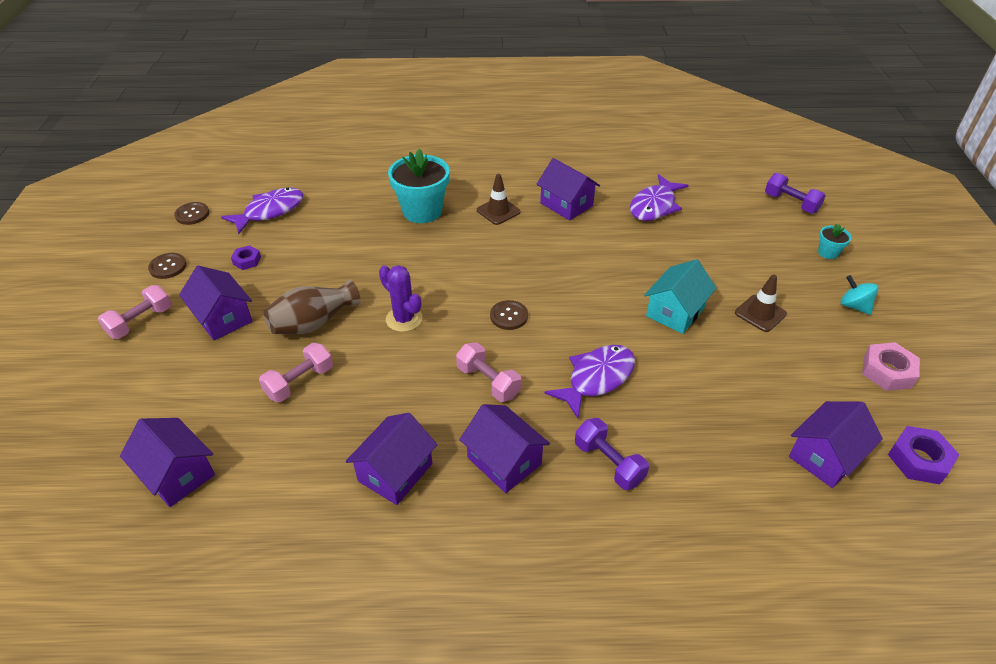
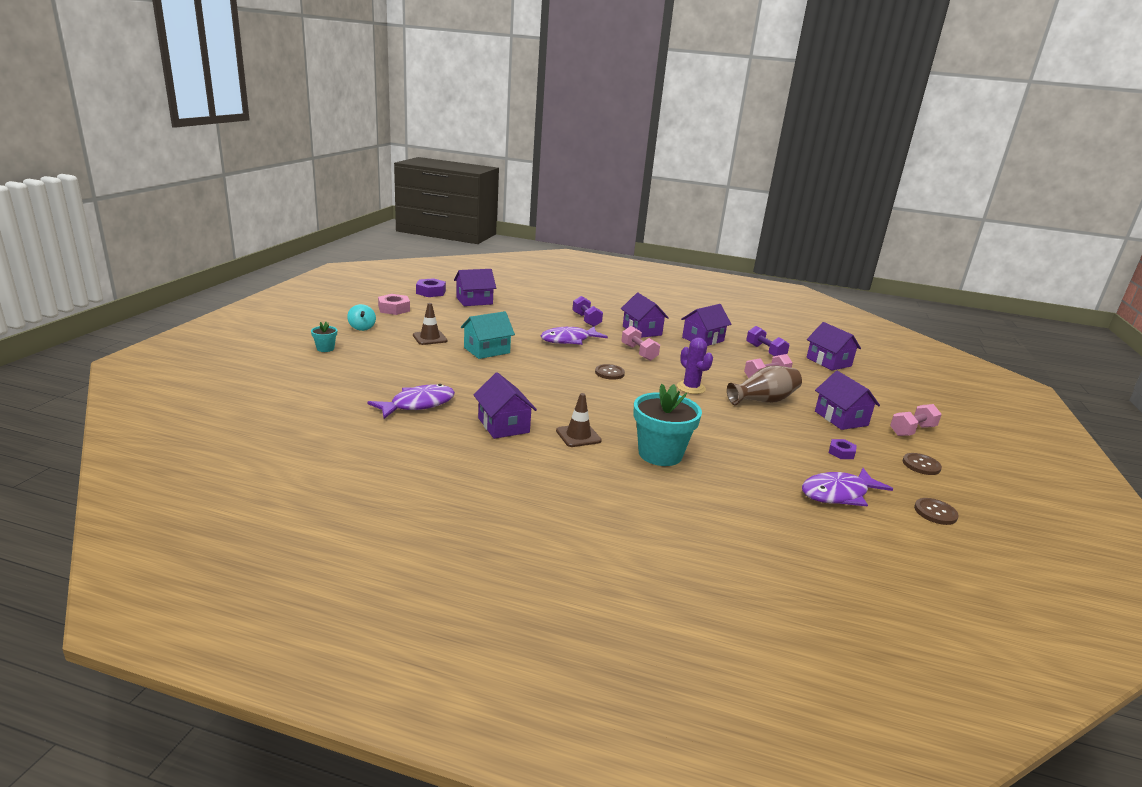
camera: 165 degrees left, 20 degrees down
(791, 203) = (289, 378): purple dumbbell -> purple dumbbell (765, 351)

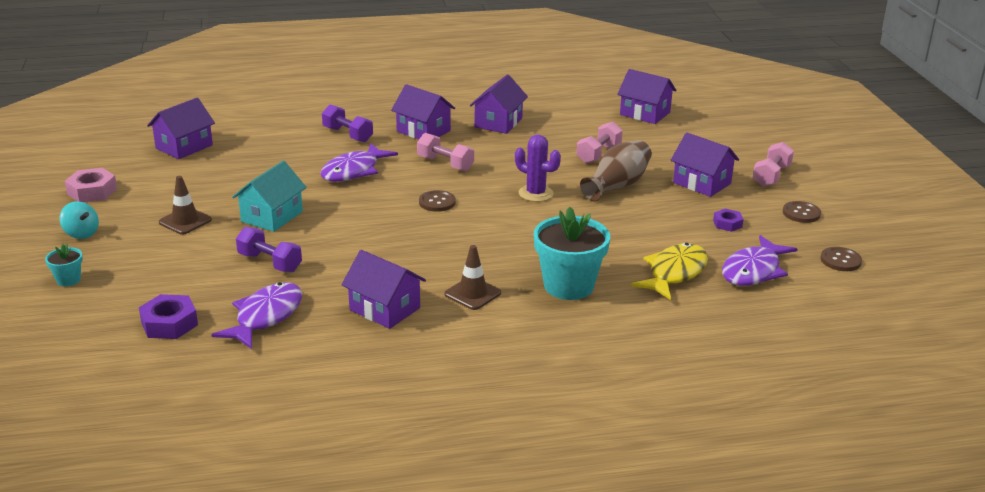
camera: 25 degrees left, 5 degrees up
(431, 292) = (113, 150): purple nut -> purple nut (169, 324)
(761, 473) = (674, 273): none -> yellow fish
(765, 351) = (574, 119): purple dumbbell -> purple dumbbell (270, 263)

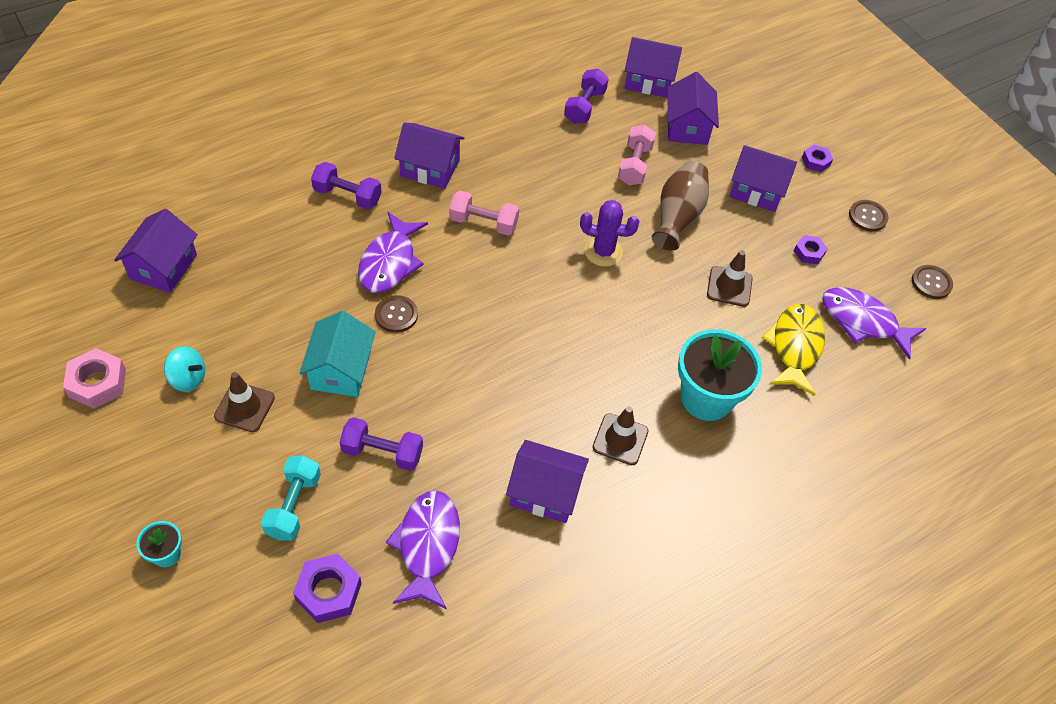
camera: 25 degrees left, 25 degrees up
(81, 233) = (131, 466): turquoise spinning top -> turquoise spinning top (188, 378)
(180, 275) = (294, 506): none -> turquoise dumbbell
(437, 202) = (508, 295): brown button -> brown button (396, 315)
(498, 122) = (504, 133): purple house -> purple house (687, 127)
(577, 119) = (584, 106): none -> purple dumbbell
(636, 230) = (729, 286): none -> brown traffic cone
(753, 271) = (863, 322): purple fish -> purple fish turned 105 degrees clockwise
(771, 176) = (816, 161): pink dumbbell -> purple nut

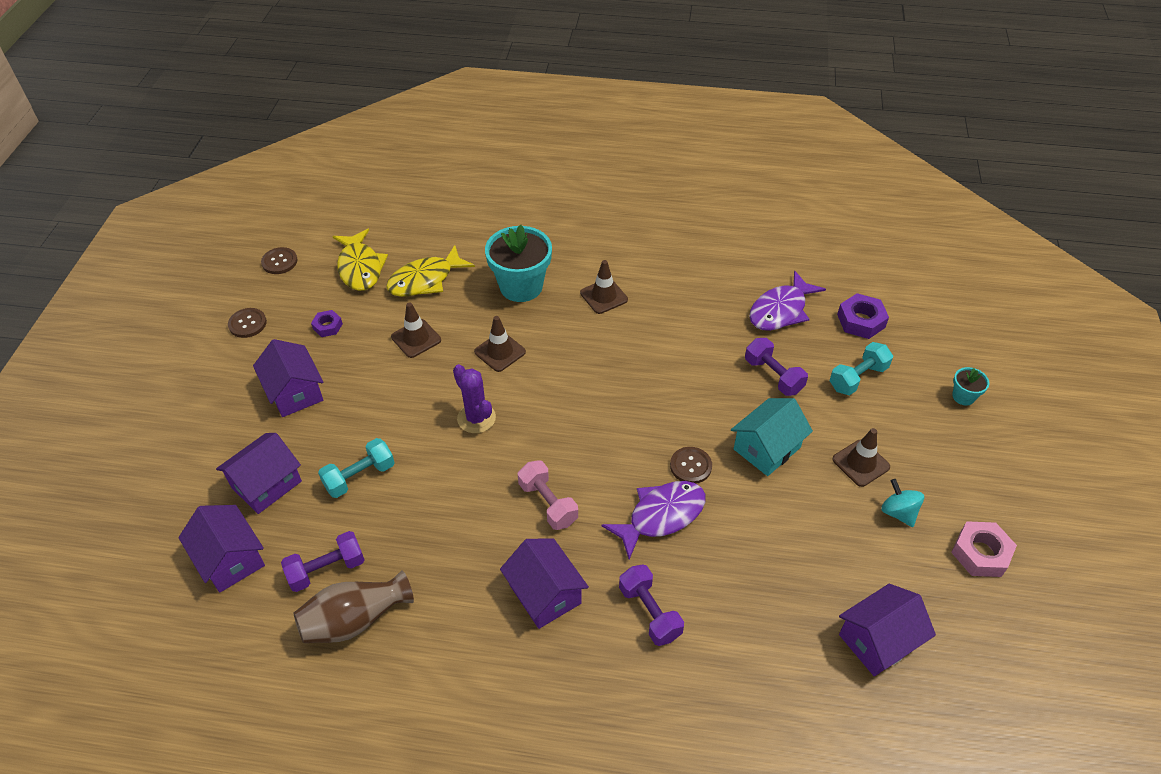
camera: 135 degrees left, 5 degrees down
(545, 492) = (681, 297): purple house -> none
(634, 165) = (360, 476): pink dumbbell -> turquoise dumbbell
(649, 318) = (500, 352): none -> brown traffic cone
(677, 216) = (384, 410): brown vase -> brown vase (355, 619)
(816, 161) = (214, 386): purple nut -> none
(863, 322) = (360, 267): purple fish -> yellow fish

